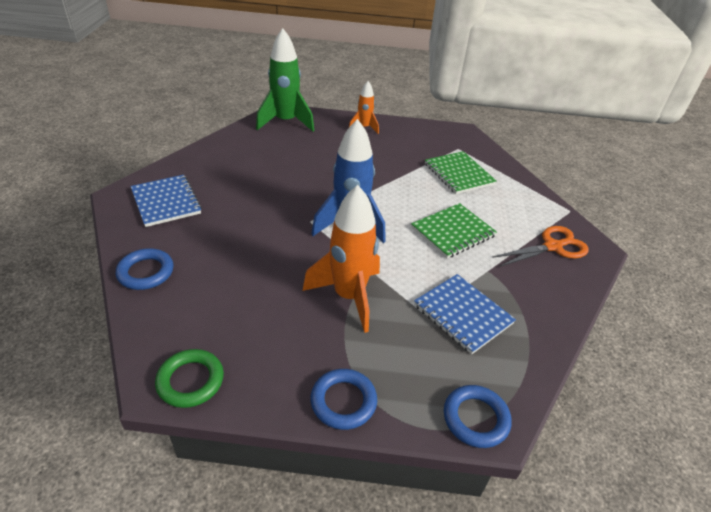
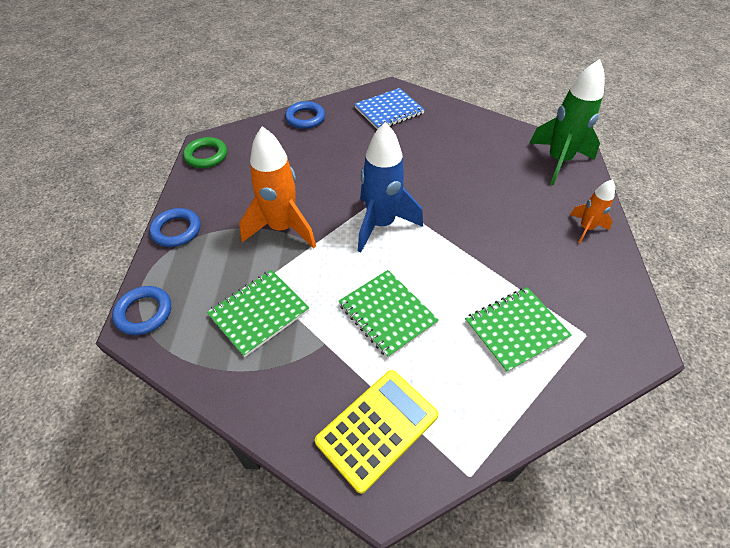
camera: 90 degrees right, 10 degrees up
(463, 314) = (259, 313): blue notebook -> green notebook
(552, 246) = (377, 428): orange scissors -> yellow calculator

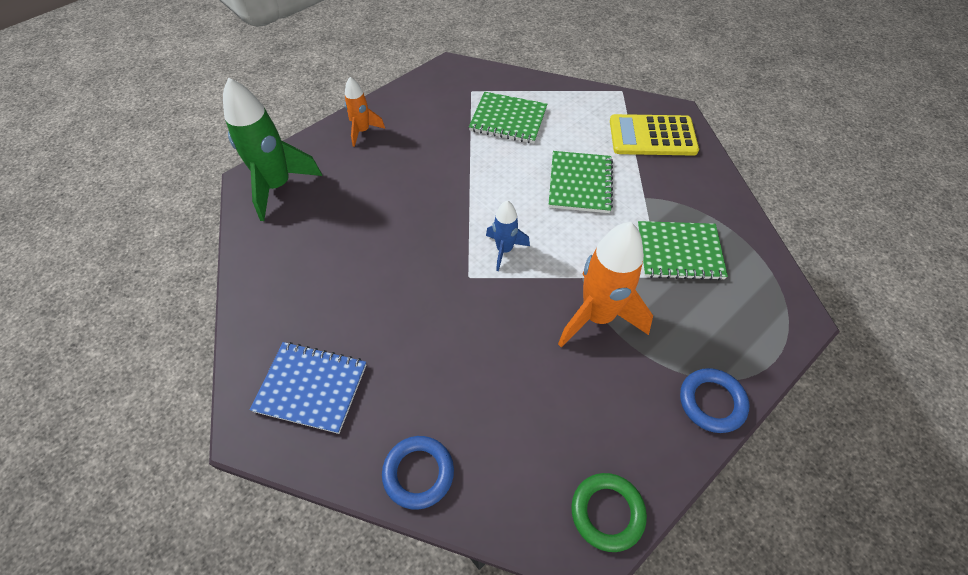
camera: 135 degrees left, 5 degrees up
(144, 313) = (784, 324): blue ring -> none
(381, 224) = (504, 250): blue rocket -> blue rocket, size x0.54

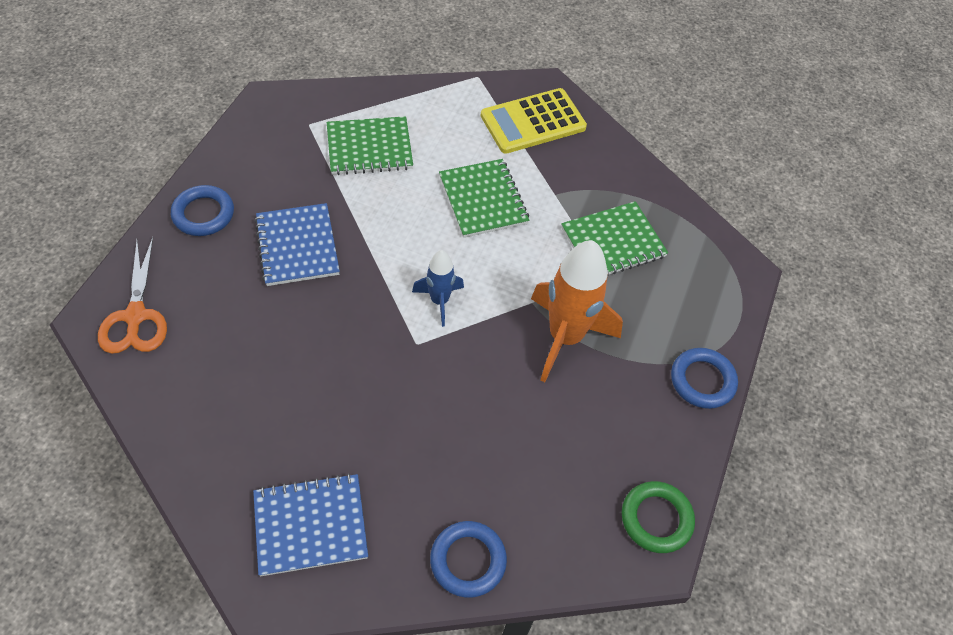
camera: 30 degrees left, 0 degrees up
(278, 186) = (135, 316): green rocket -> orange scissors
(363, 131) = (203, 214): orange rocket -> blue ring
(416, 174) = (297, 246): none -> blue notebook

